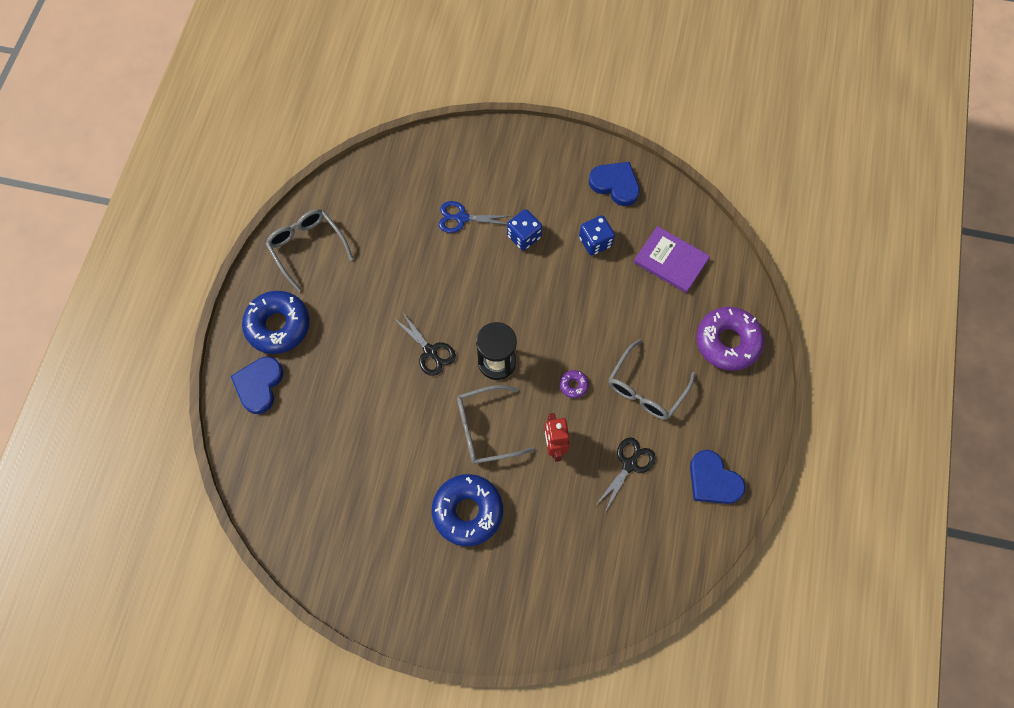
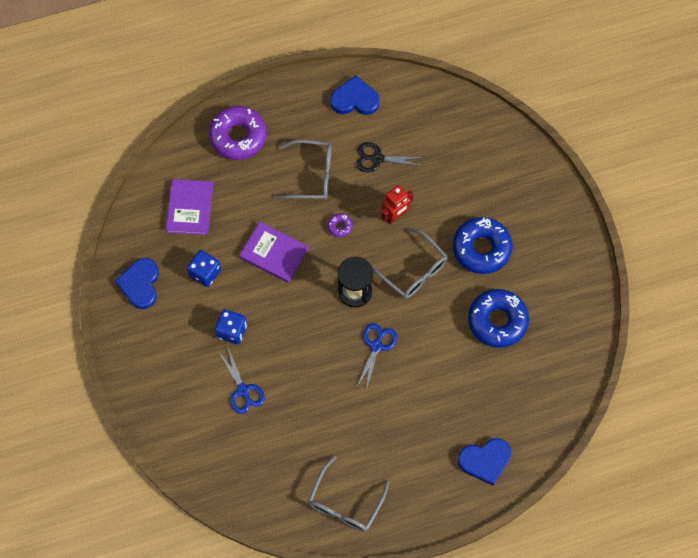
camera: 120 degrees left, 0 degrees up
(278, 325) = (427, 479): blue donut -> blue donut (497, 321)
(430, 352) = (376, 346): black scissors -> blue scissors
(580, 310) = (274, 253): none -> purple book
(713, 480) = (355, 99): blue heart -> blue heart turned 105 degrees counterclockwise

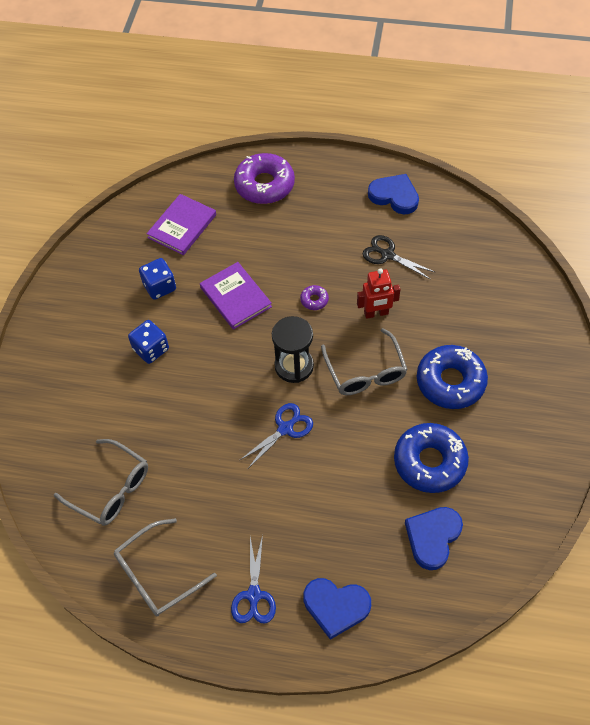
camera: 30 degrees right, 10 degrees down
(140, 284) = (94, 271): blue heart -> blue heart (432, 537)
(243, 390) = (126, 410): blue scissors -> blue scissors (254, 595)
(311, 175) = (313, 244): grey glasses -> grey glasses (111, 489)

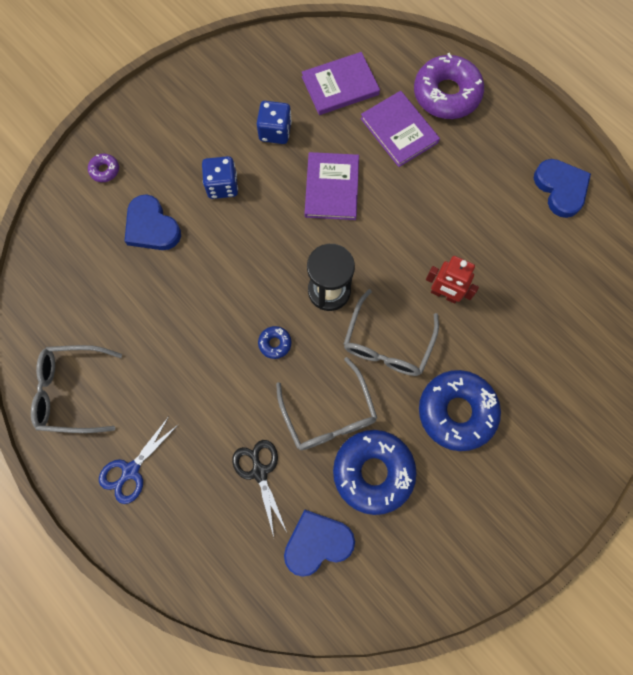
camera: 35 degrees right, 15 degrees up
(111, 489) = (95, 288): grey glasses -> grey glasses (329, 414)
(251, 229) = (399, 130): none -> purple book
(285, 428) = (275, 343): blue scissors -> blue donut
(314, 300) = (398, 240): purple donut -> purple donut (105, 170)
(336, 606) = (186, 535): blue heart -> blue heart (151, 227)
(387, 255) = (503, 244): black scissors -> black scissors (259, 471)

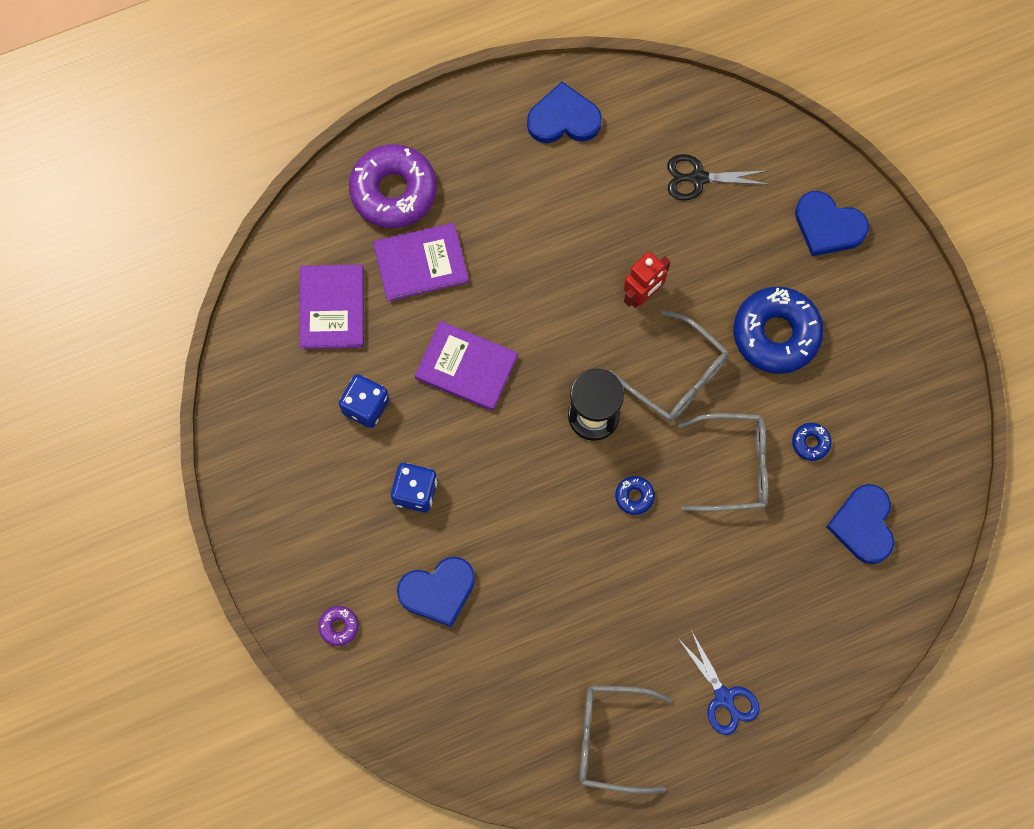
camera: 70 degrees left, 0 degrees up
(72, 391) = (611, 739): grey glasses -> grey glasses turned 75 degrees clockwise
(259, 471) = (771, 560): black scissors -> black scissors (698, 178)
(373, 472) = (810, 443): blue donut -> blue donut, size x0.43
(571, 424) = (828, 226): none -> blue heart

